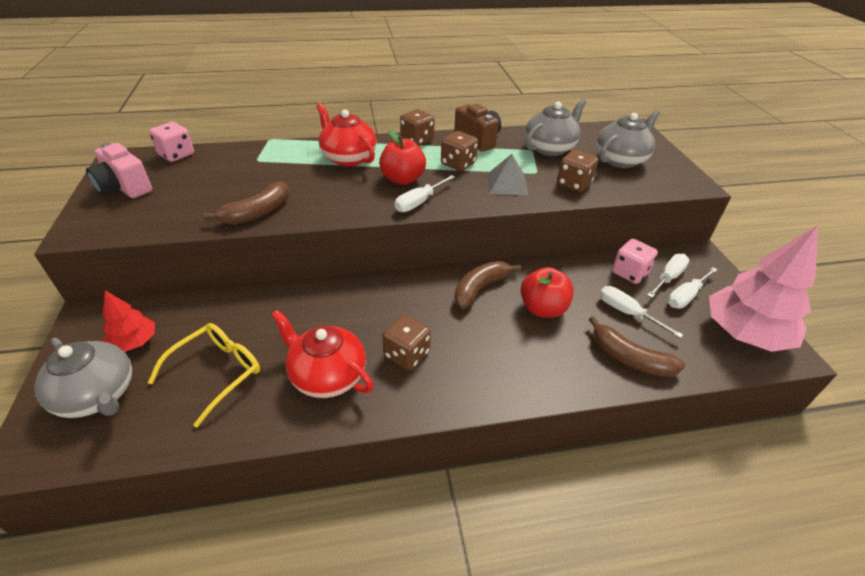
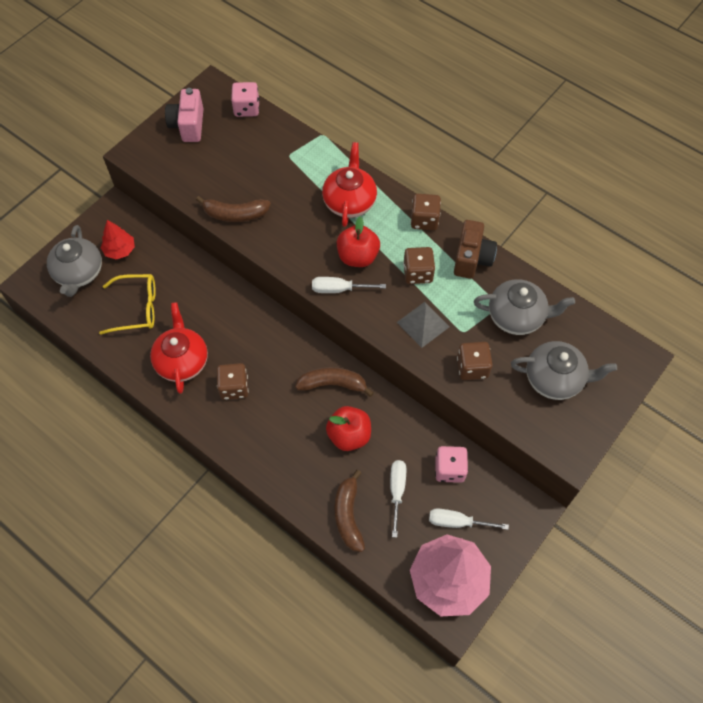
camera: 50 degrees right, 20 degrees up
(668, 278) = (470, 499): white screwdriver -> none

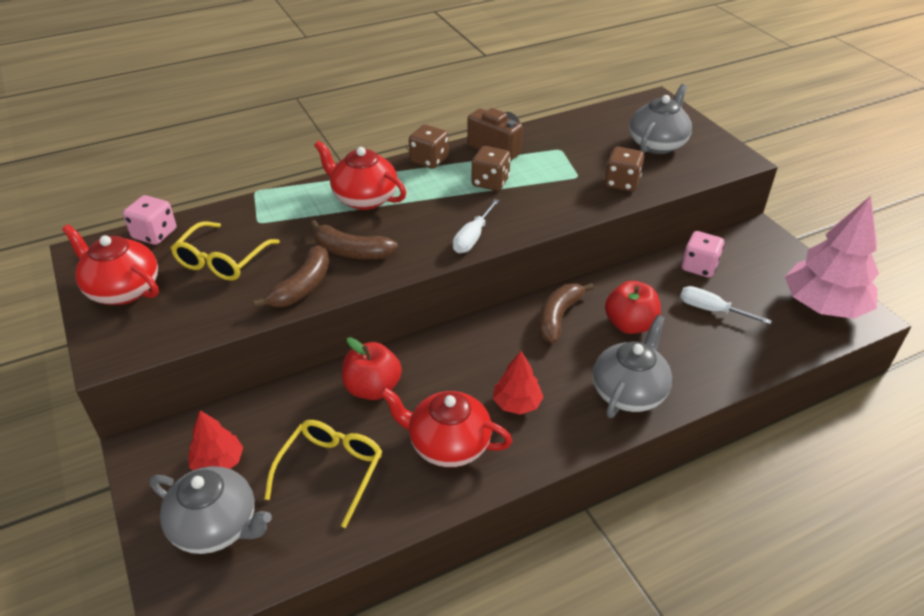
camera: 65 degrees left, 20 degrees down
(188, 125) = (123, 289): pink camera -> red teapot
(234, 387) = (517, 403): brown dice -> red tree
(239, 158) = (222, 261): none -> yellow glasses
(348, 515) = (729, 355): brown banana -> brown banana (351, 251)
(357, 257) = (440, 213): red apple -> red apple (373, 388)
(423, 324) = (554, 196): grey pyramid -> none
(457, 522) = (760, 280): white screwdriver -> none
(517, 316) = (579, 143): grey teapot -> grey teapot (629, 392)

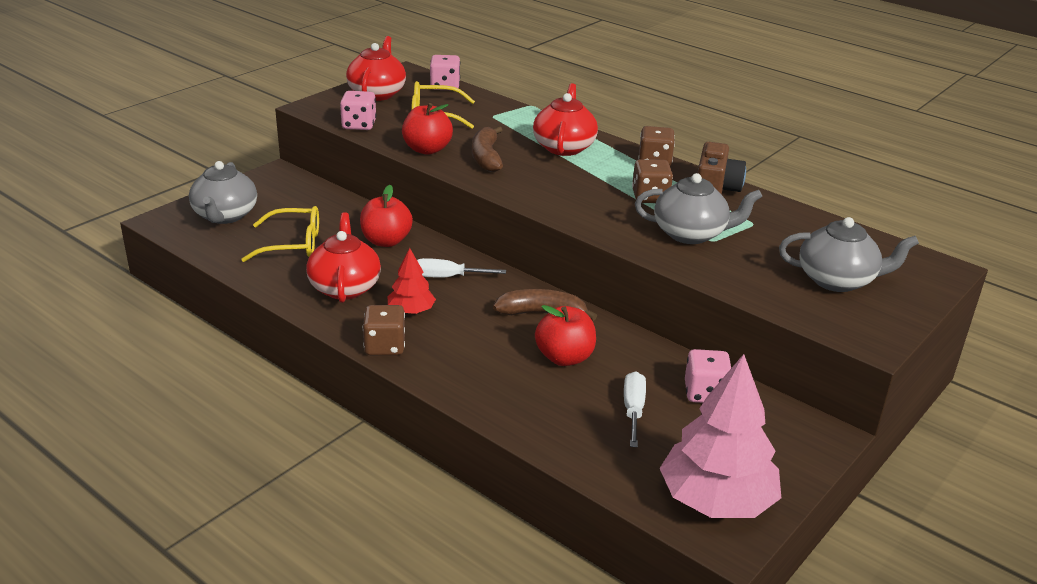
camera: 65 degrees right, 10 degrees down
(197, 324) = (359, 125): none -> pink dice
(218, 463) = (279, 201): red tree -> none
(302, 287) = (427, 149): brown banana -> red apple
(473, 237) = (553, 204): white screwdriver -> white screwdriver (448, 277)
(621, 183) = (728, 267): brown dice -> brown dice (385, 346)
(629, 392) = (465, 370): grey teapot -> grey teapot (691, 234)

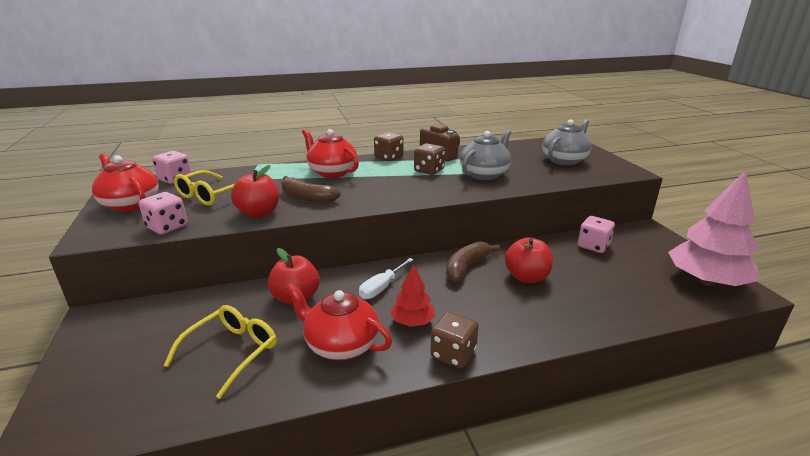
camera: 55 degrees left, 5 degrees down
(225, 216) = (112, 382): grey teapot -> none
(633, 410) = (601, 274): white screwdriver -> none

